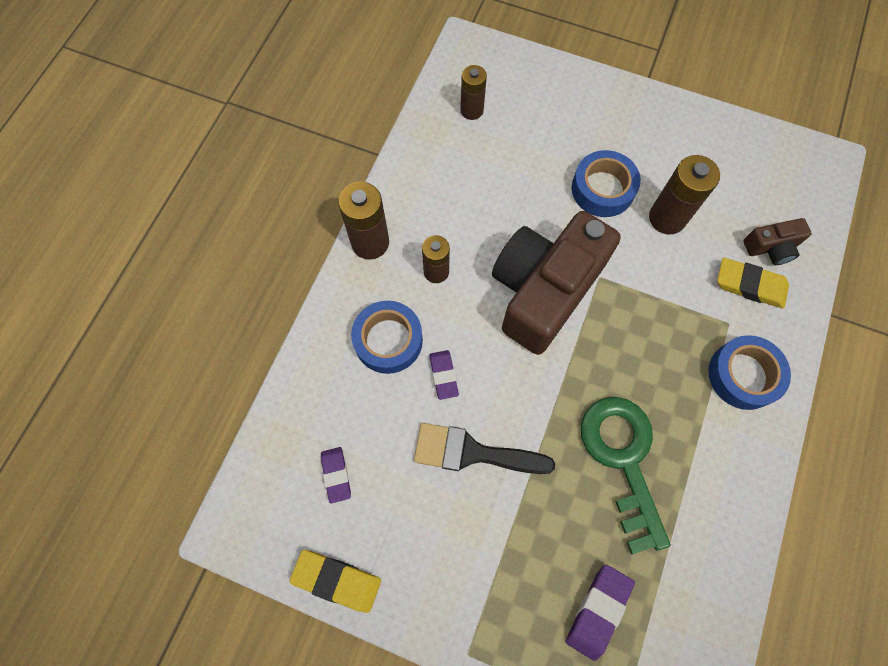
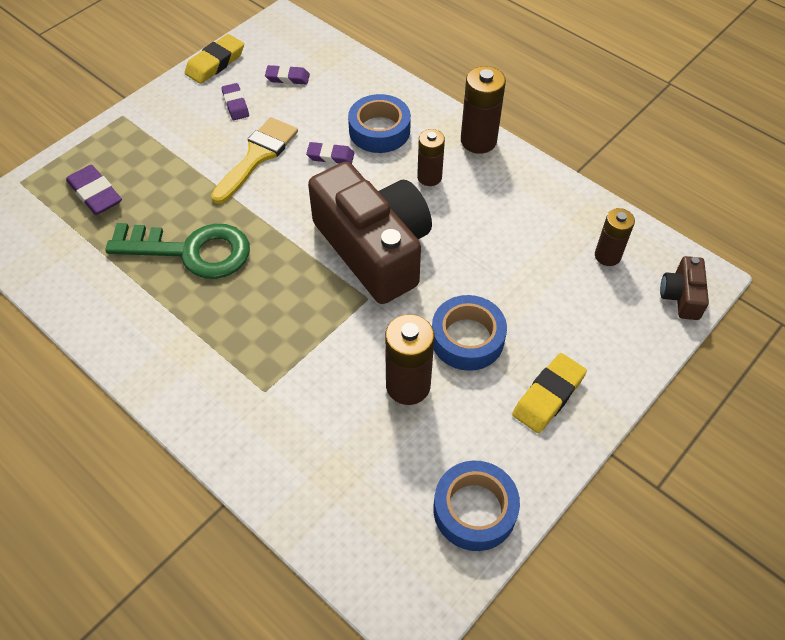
camera: 110 degrees right, 15 degrees down
(401, 517) = (235, 104): none -> purple eraser
(472, 452) = (257, 156): black brush -> yellow brush
(743, 375) = (207, 378): blue tape -> blue tape (474, 510)
(750, 285) = (294, 431): yellow eraser -> yellow eraser (548, 396)
(771, 247) = (327, 477): brown camera -> brown camera (681, 296)

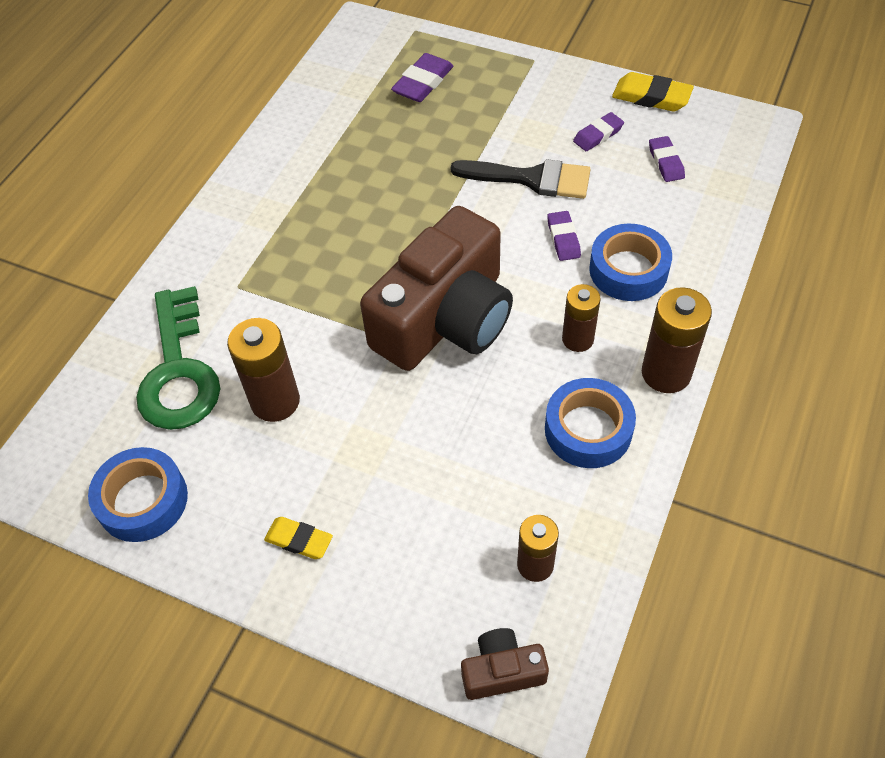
camera: 75 degrees right, 0 degrees up
(191, 251) = (382, 175): green key -> green key (178, 371)
(257, 156) = (531, 179): yellow brush -> black brush
(467, 338) = (352, 440): blue tape -> blue tape (588, 429)
(548, 396) = (299, 540): yellow eraser -> yellow eraser, size x0.67

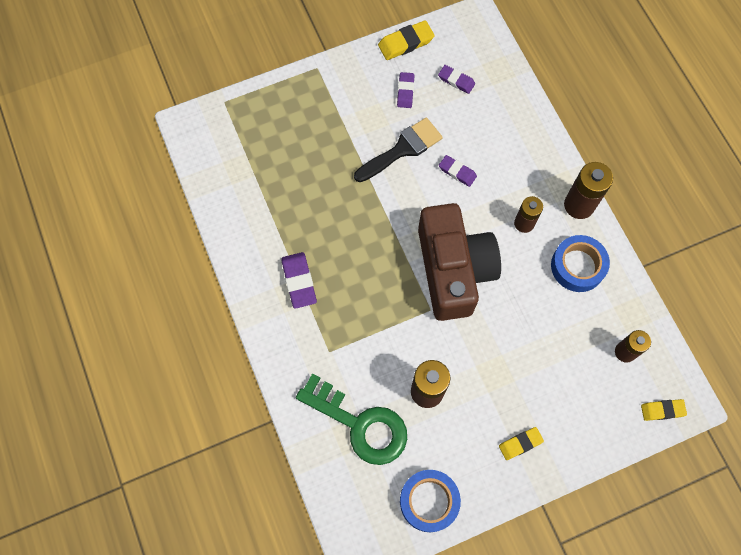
camera: 50 degrees left, 15 degrees up
(423, 82) = (273, 135): purple eraser -> purple eraser (299, 281)
(502, 671) = (662, 410): brown camera -> yellow eraser
(628, 270) = (505, 163): blue tape -> none

